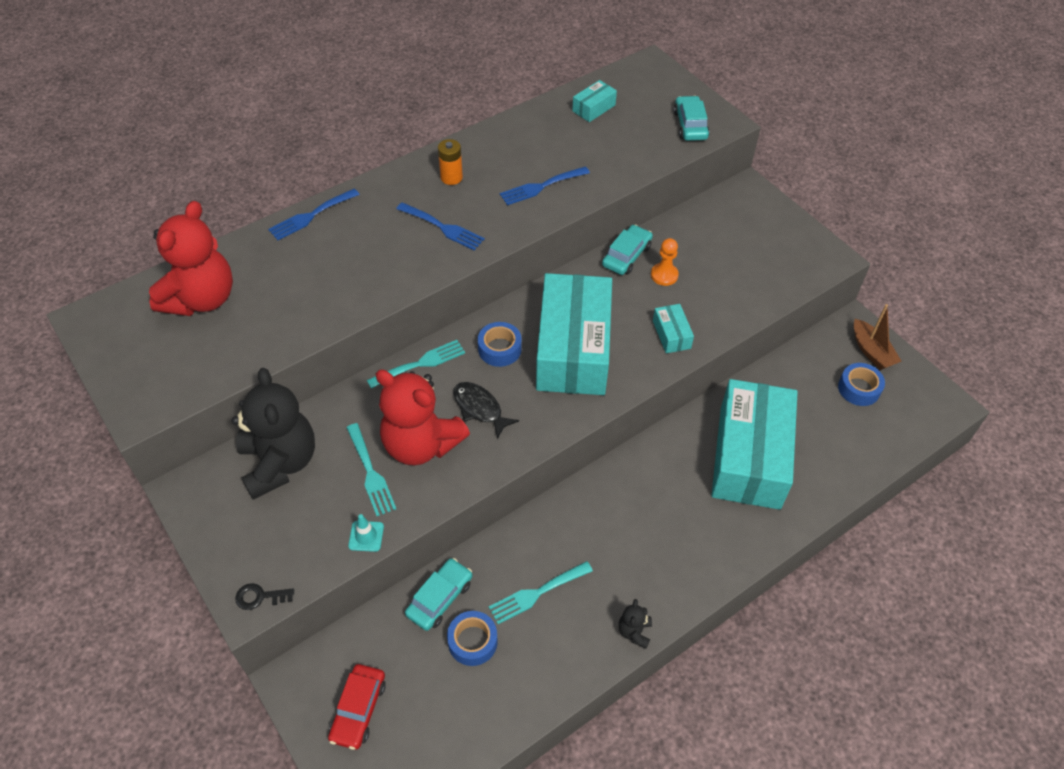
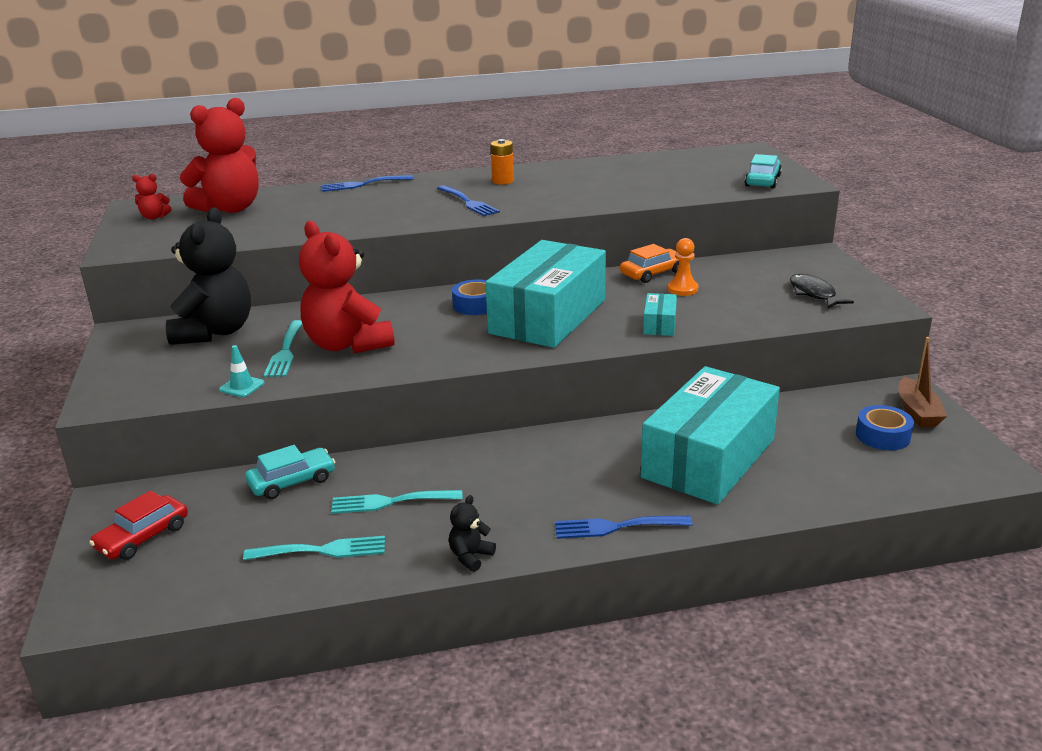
camera: 25 degrees right, 25 degrees down
(128, 336) = (154, 217): none -> red teddy bear
(260, 597) = (113, 401): black key -> none
(420, 363) = (394, 301): turquoise fork -> turquoise fork (322, 550)
(472, 641) = (295, 519): blue tape -> none
(479, 408) = (423, 334): black fish -> black fish (813, 294)
(541, 187) = (581, 194): blue fork -> blue fork (616, 527)
(594, 108) = (672, 164): turquoise box -> none
(626, 256) = (652, 273): turquoise car -> orange car

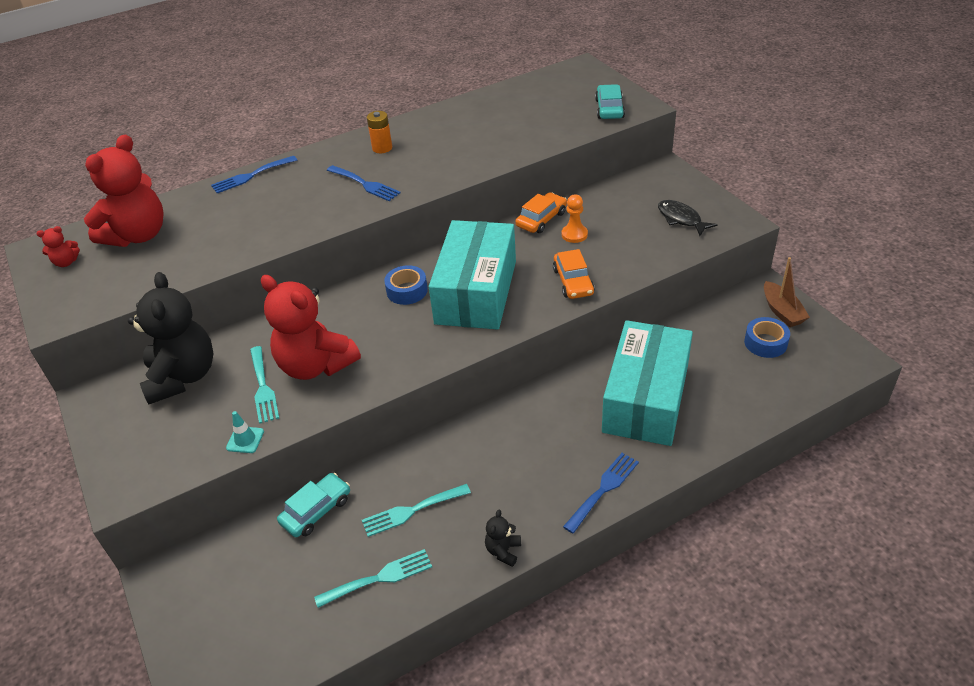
camera: 15 degrees left, 15 degrees up
(143, 537) = (214, 607): red car -> none
(616, 527) = (603, 489): blue fork -> blue fork turned 150 degrees clockwise
(659, 324) = (573, 281): turquoise box -> orange car

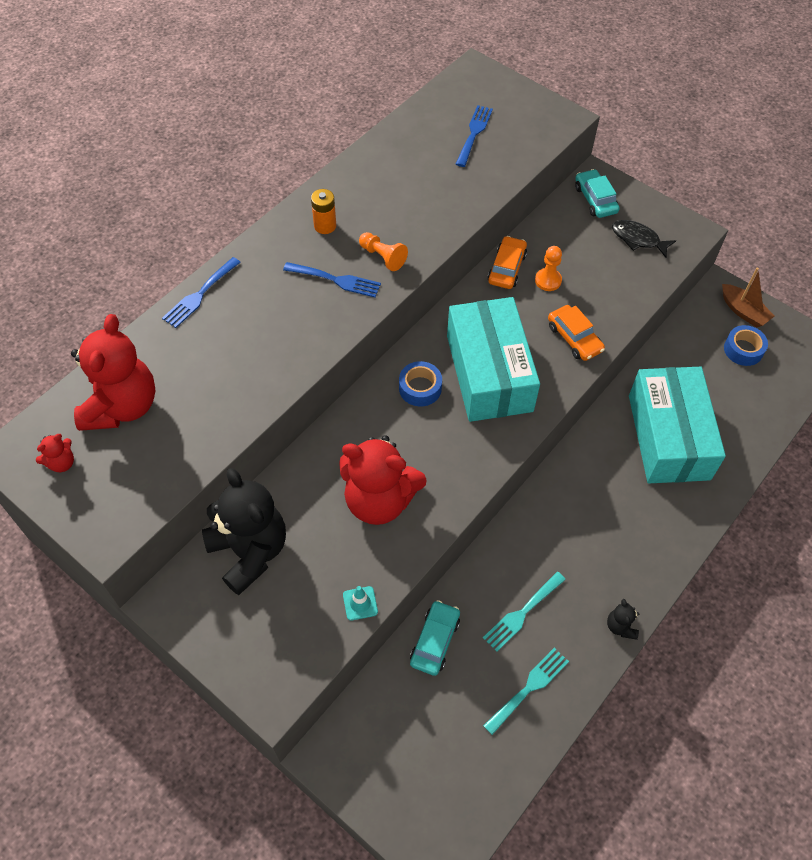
camera: 25 degrees left, 15 degrees up
(263, 387) = (341, 540): turquoise fork -> none
(415, 175) = (383, 257): none -> orange pawn
(603, 489) = (675, 540): blue fork -> blue fork (474, 133)
(609, 109) = (534, 126): turquoise car -> turquoise car (595, 199)

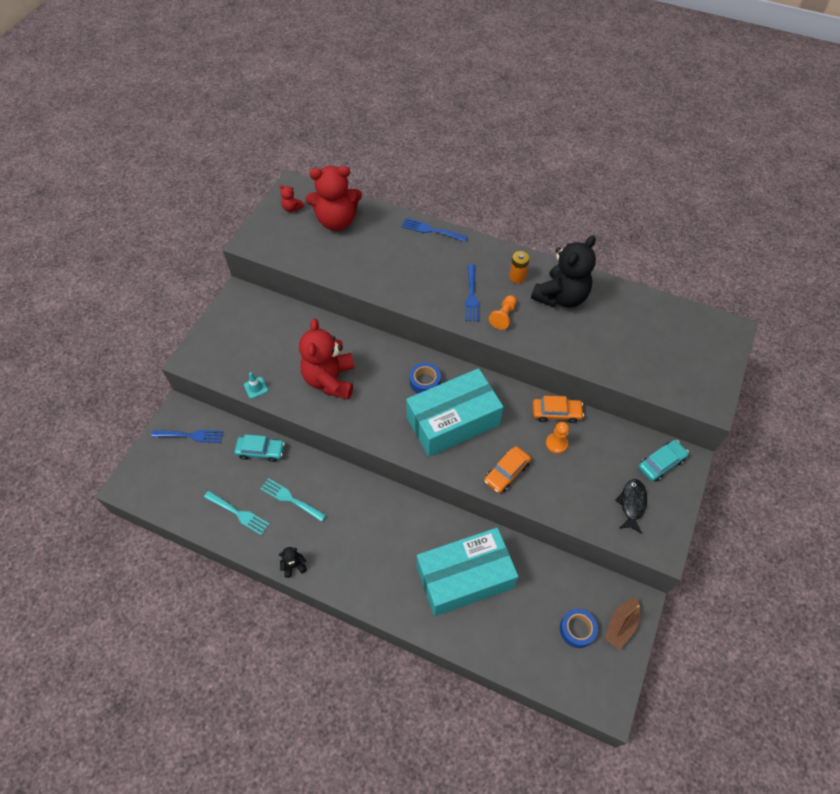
camera: 75 degrees right, 0 degrees up
(249, 552) = (278, 323): black teddy bear -> black teddy bear (561, 297)
(474, 133) = (657, 344): blue fork -> blue fork (191, 435)

